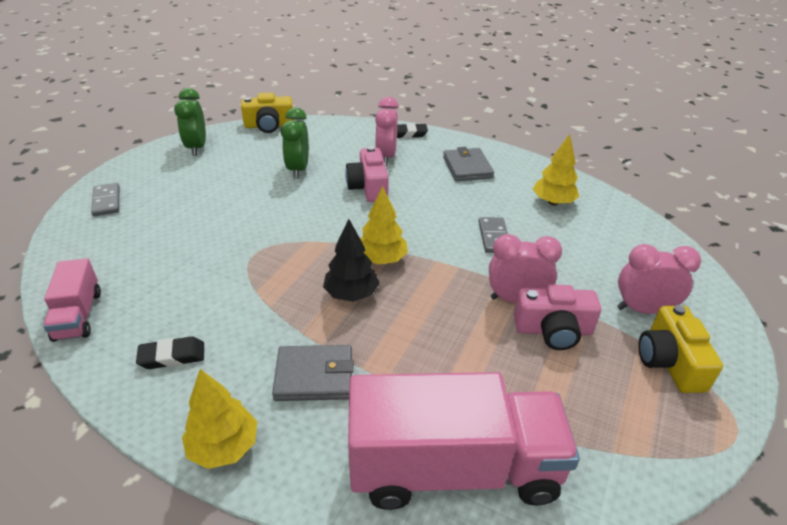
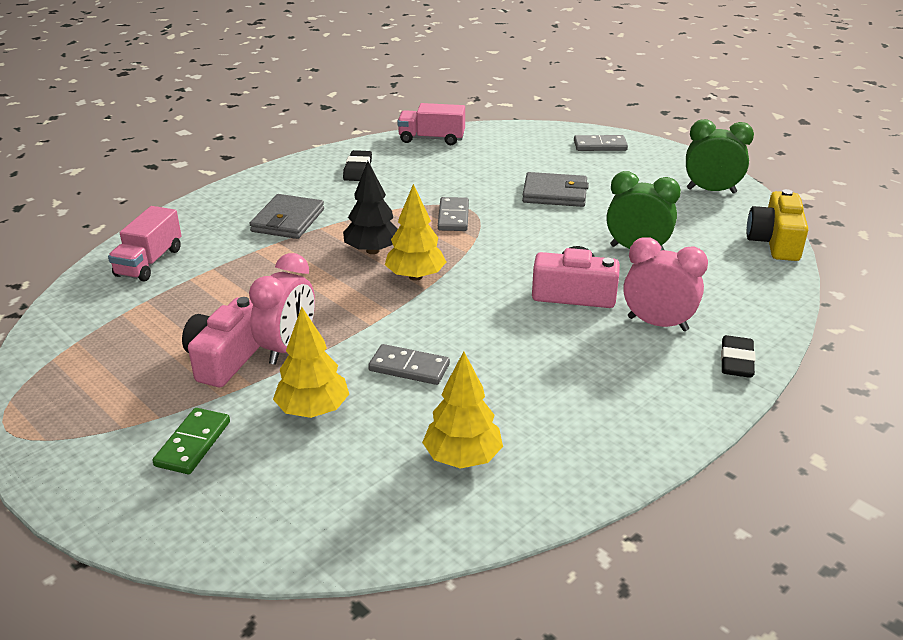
camera: 110 degrees right, 5 degrees down
(224, 447) = (256, 183): yellow tree -> yellow tree (313, 410)
(272, 260) = (453, 217): none -> grey domino
(453, 467) = (149, 262): pink truck -> pink truck, size x0.49
(467, 167) = (603, 396): grey wallet -> grey wallet (554, 193)
(643, 309) = (193, 444): pink clock -> green domino
(669, 362) = (113, 425): yellow camera -> none

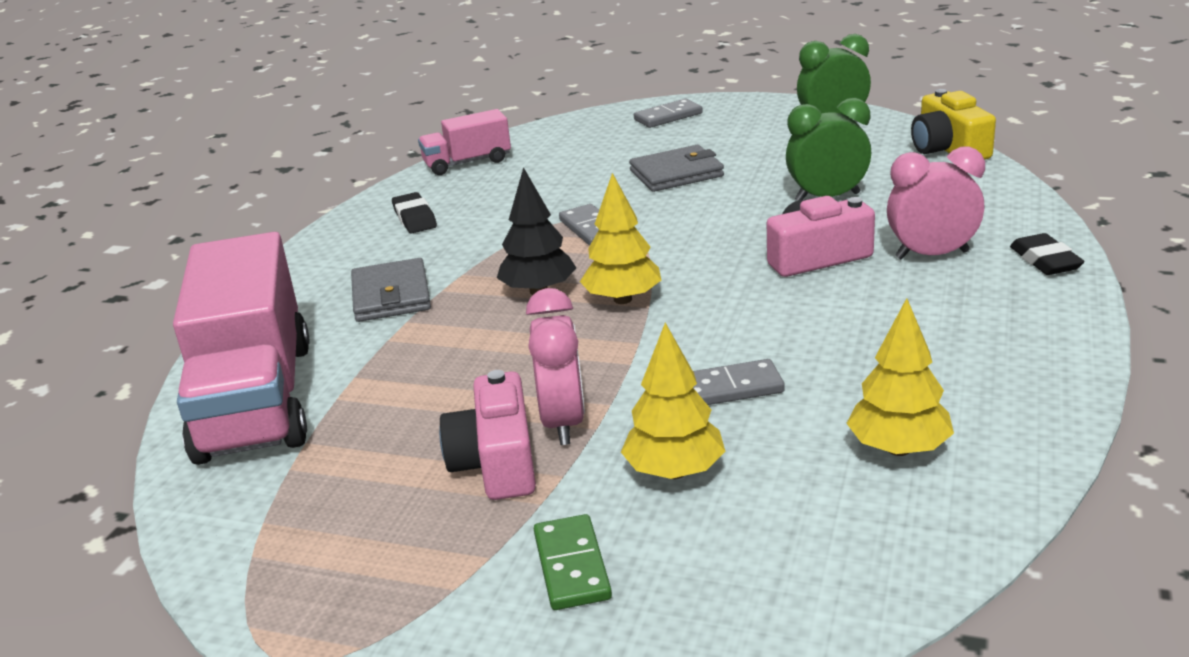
camera: 25 degrees left, 5 degrees down
(149, 262) = (256, 400): pink truck -> pink truck, size x2.02

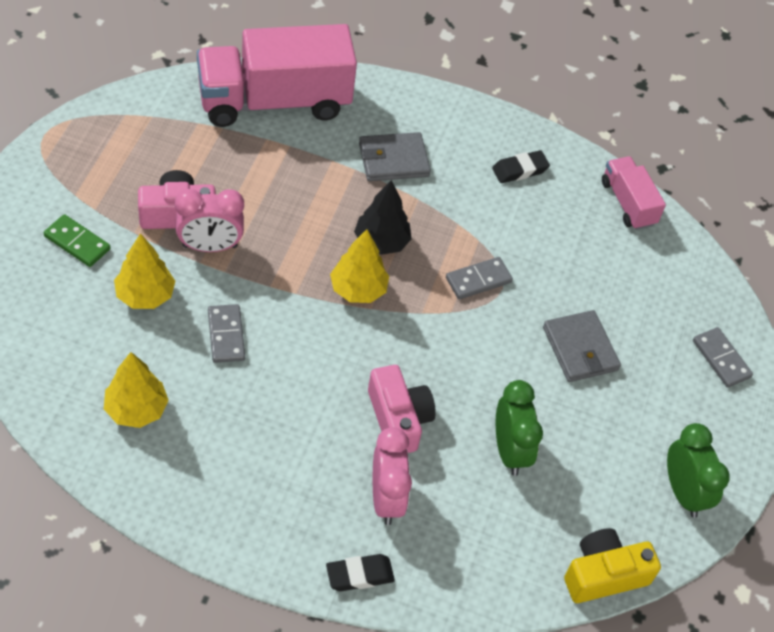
camera: 80 degrees right, 25 degrees up
(572, 566) = (77, 243): green domino -> green domino turned 45 degrees clockwise

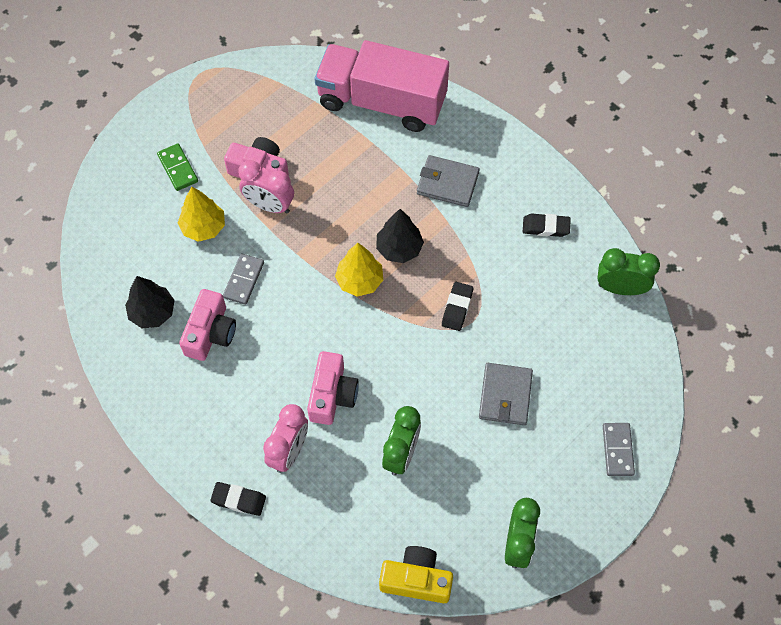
camera: 35 degrees right, 10 degrees up
(136, 409) = (152, 312): yellow tree -> black tree
(220, 406) = (210, 333): none -> pink camera
(478, 280) = (457, 308): grey domino -> black eraser
(628, 203) = (620, 288): pink truck -> green clock

